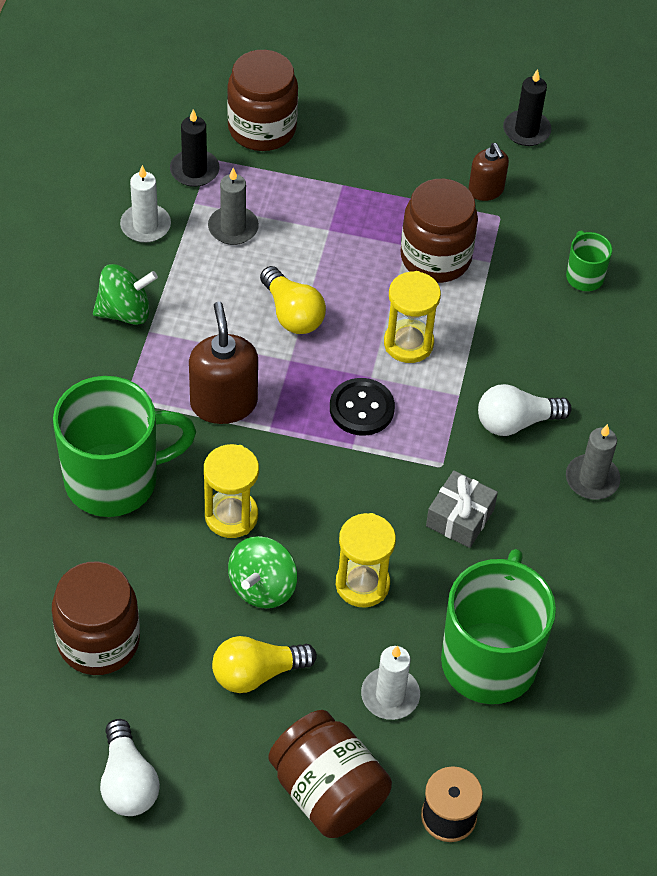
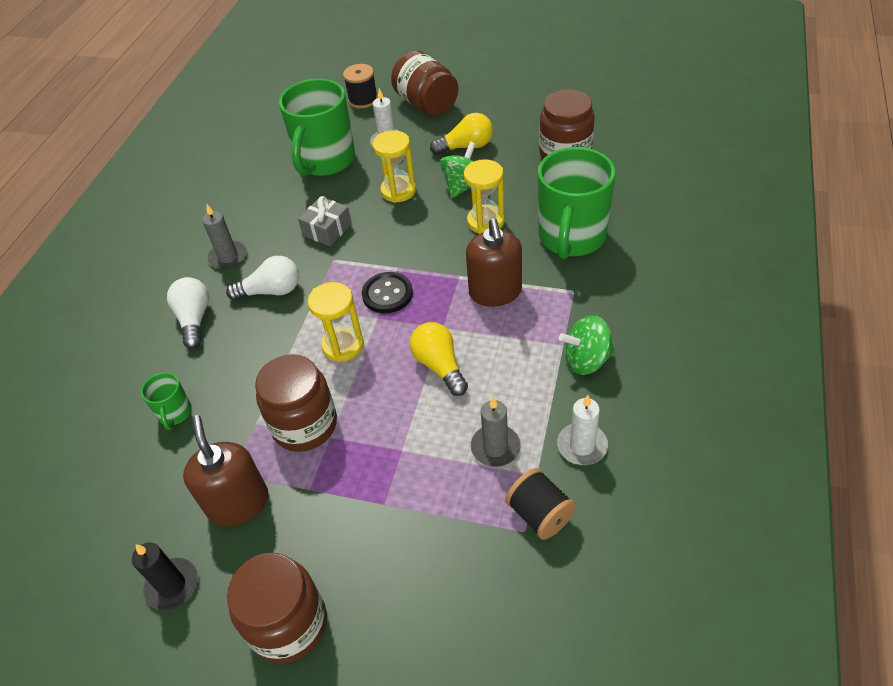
camera: 170 degrees left, 5 degrees down
(115, 480) = (571, 238): green mug -> green mug turned 60 degrees counterclockwise
(128, 781) = (537, 101): white light bulb -> white light bulb (194, 319)
(194, 170) = (540, 514): black candle -> black spool
(262, 128) = (468, 576): brown jar -> brown jar (288, 624)
(486, 190) = (238, 503): brown soap dispenser -> brown soap dispenser, size x1.65

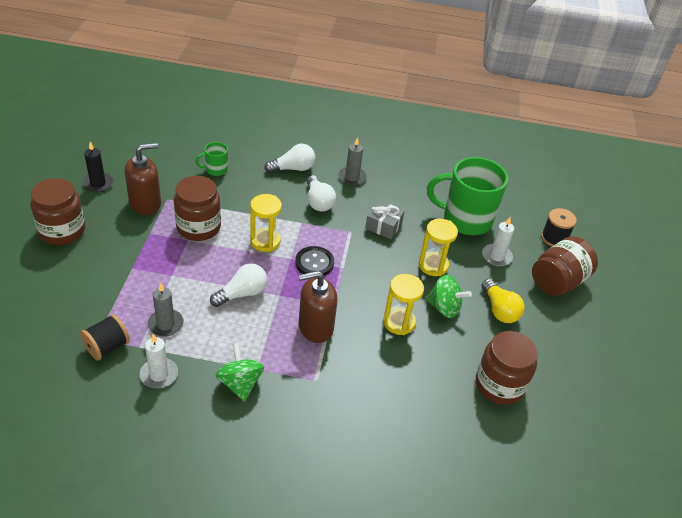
camera: 75 degrees right, 5 degrees down
(439, 366) = (242, 293): yellow light bulb -> white light bulb
(571, 238) = (381, 382): green mug -> none

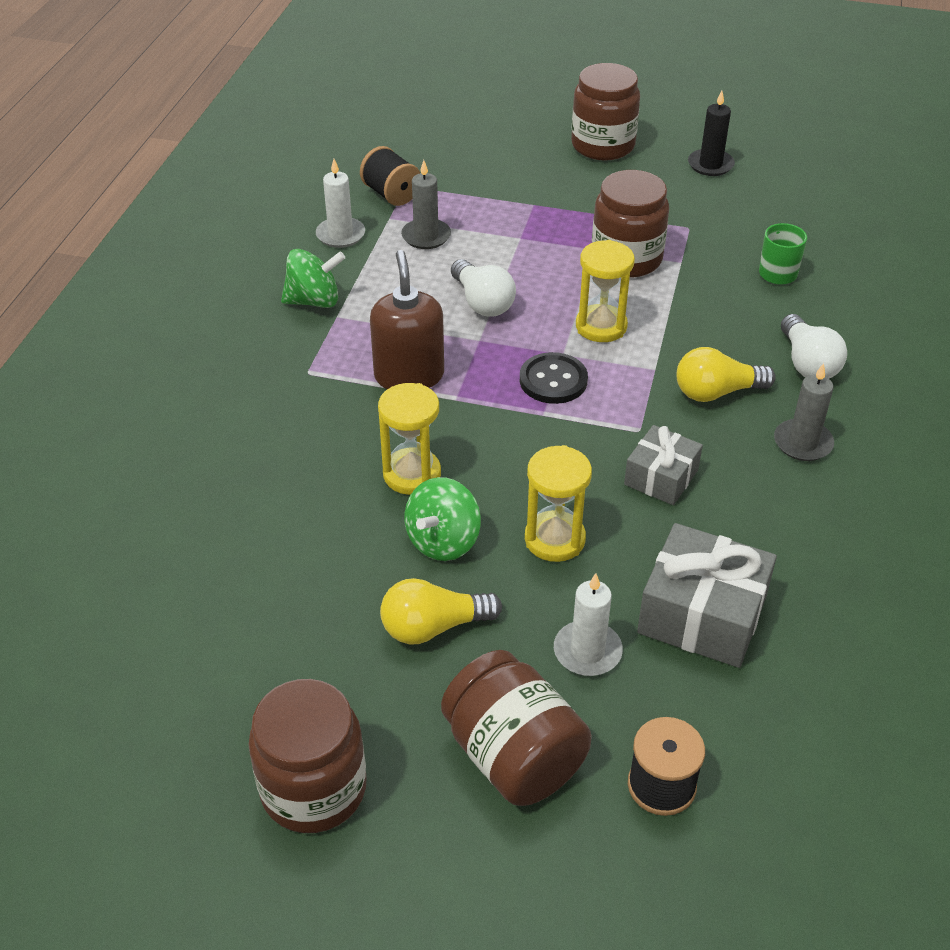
camera: 100 degrees right, 0 degrees up
(145, 203) = (674, 208): brown soap dispenser -> none
(318, 201) = (716, 392): white light bulb -> yellow light bulb
(465, 219) = (702, 614): green mug -> grey gift
(499, 385) = (256, 593): brown jar -> brown jar (313, 789)

